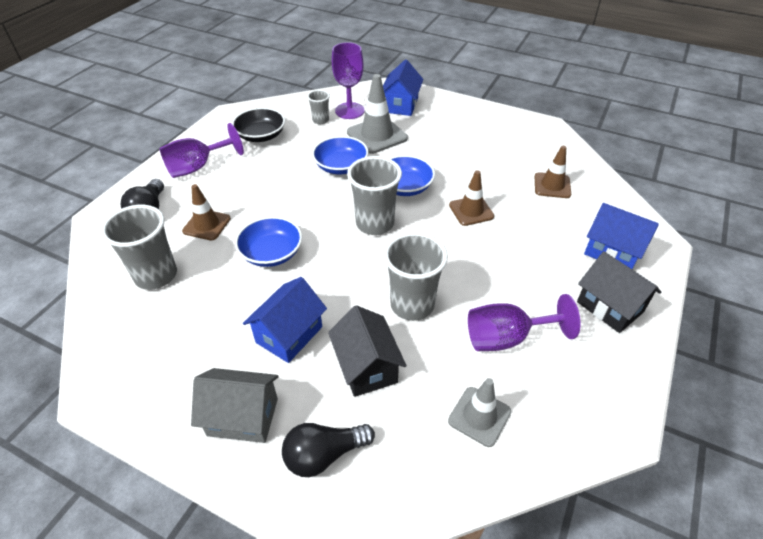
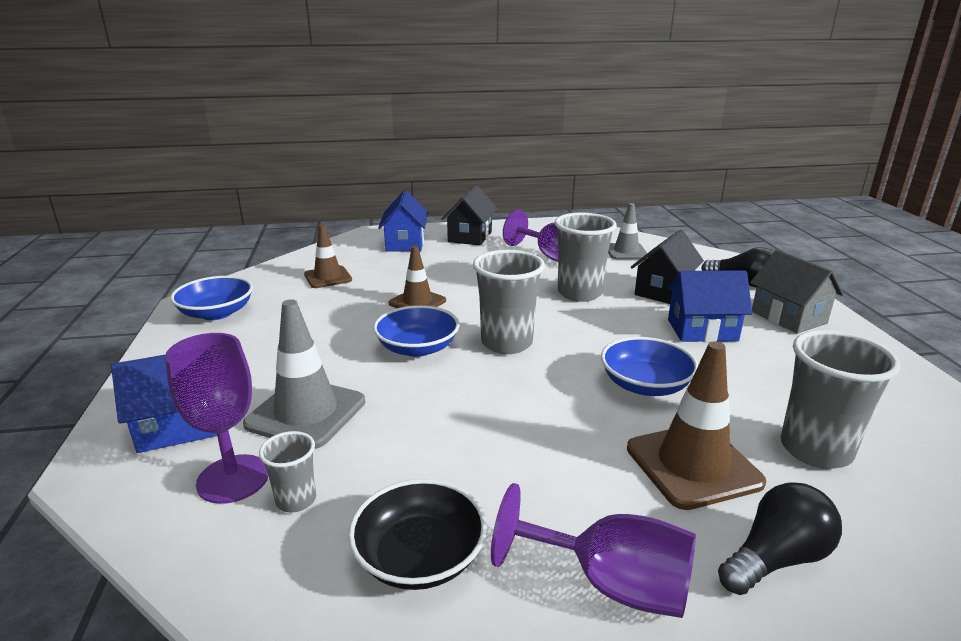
camera: 125 degrees left, 20 degrees down
(206, 225) = (693, 465): brown traffic cone -> brown traffic cone, size x1.54
(341, 166) = (423, 411): blue bowl -> blue bowl (217, 313)

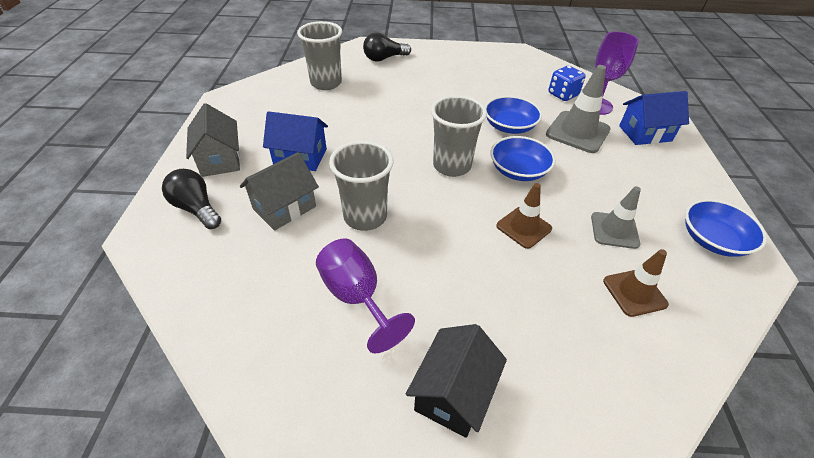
camera: 170 degrees left, 20 degrees up
(296, 500) = (563, 94): grey cup -> blue dice
(405, 243) = (557, 384): blue house -> none
(420, 557) = (508, 73): black bowl -> none
(610, 584) = (444, 60): purple goblet -> none
(626, 252) = (254, 295): grey traffic cone -> grey traffic cone (614, 230)
(645, 385) = (378, 122): blue bowl -> blue bowl (509, 126)
(663, 291) = (284, 208): black house -> grey house
(693, 465) = (387, 85): brown traffic cone -> none

